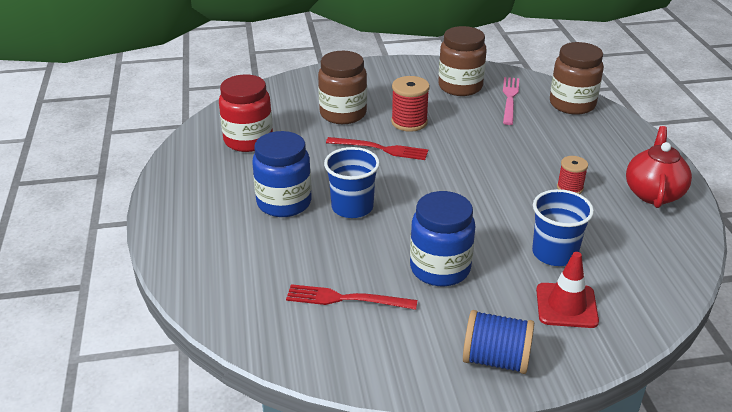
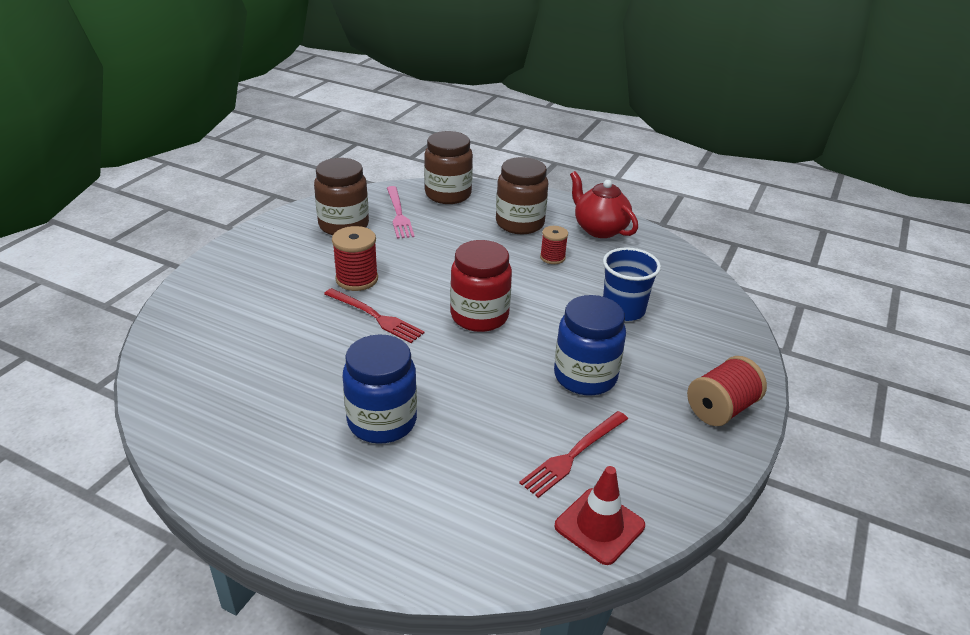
camera: 55 degrees left, 0 degrees up
(248, 140) = (237, 392): red jar -> red jar (479, 316)
(343, 114) = (285, 307): brown jar -> brown jar (520, 223)
(352, 207) = (443, 381): blue cup -> none
(380, 149) = (375, 316): red fork -> red fork turned 75 degrees clockwise
(496, 359) = (721, 409): blue spool -> red spool
(510, 99) = (398, 214): pink fork -> pink fork turned 150 degrees counterclockwise
(566, 305) = (688, 339): red traffic cone -> red traffic cone (599, 526)

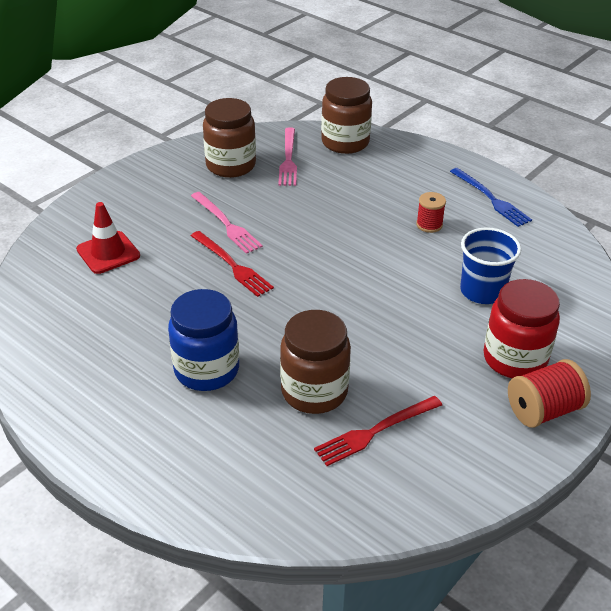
camera: 15 degrees right, 5 degrees up
(357, 279) = (226, 224): red spool -> pink fork
(479, 316) = (332, 278): red jar -> red jar (514, 359)
(520, 223) = (408, 183): brown jar -> brown jar (314, 391)
(585, 376) = (416, 356): blue jar -> none
(599, 229) = (491, 199): red teapot -> blue fork
(599, 526) = (375, 503): red traffic cone -> red traffic cone (108, 253)

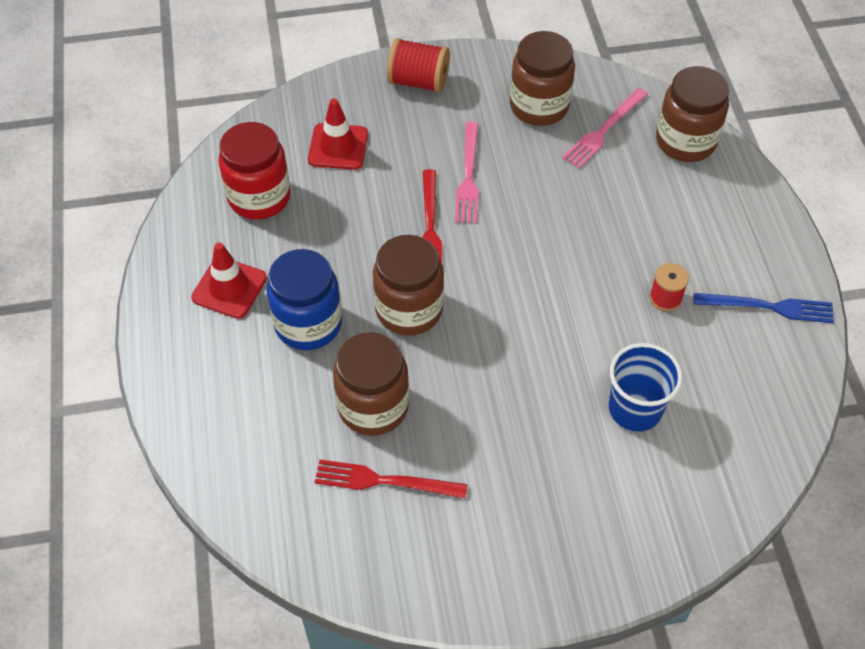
camera: 40 degrees right, 15 degrees up
(115, 382) = (229, 288): none -> red traffic cone
(272, 320) = (409, 310): none -> brown jar
(491, 199) = (768, 307): blue fork -> blue fork turned 90 degrees counterclockwise
(514, 359) = (584, 501): red jar -> red jar (259, 197)
(543, 410) = (552, 570): red spool -> red spool (418, 81)

